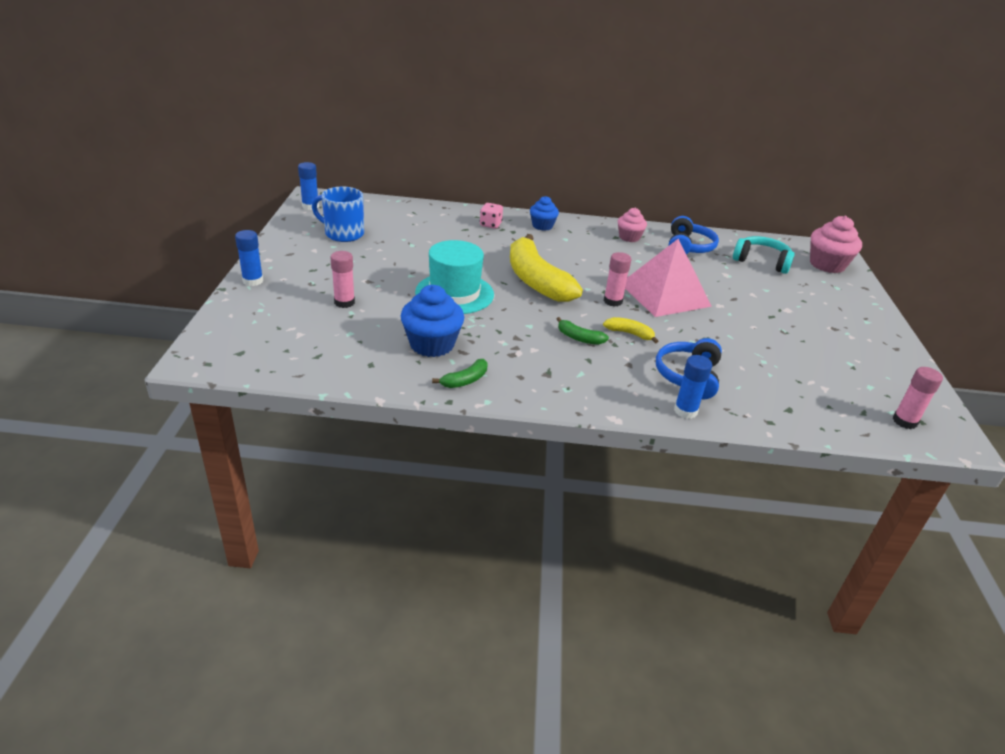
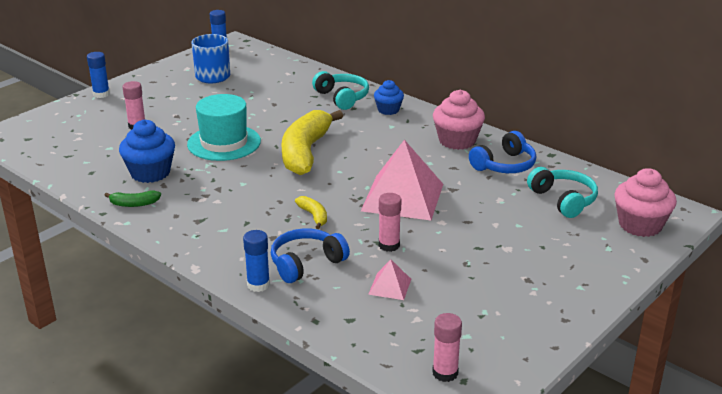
camera: 40 degrees right, 5 degrees down
(490, 225) = (342, 97): pink dice -> turquoise headphones
(579, 338) = (266, 205): green banana -> none
(613, 301) = (344, 187): pink glue stick -> pink glue stick (389, 245)
(629, 237) = (457, 141): pink cupcake -> pink cupcake, size x1.61
(770, 370) = (390, 286): none -> pink pyramid

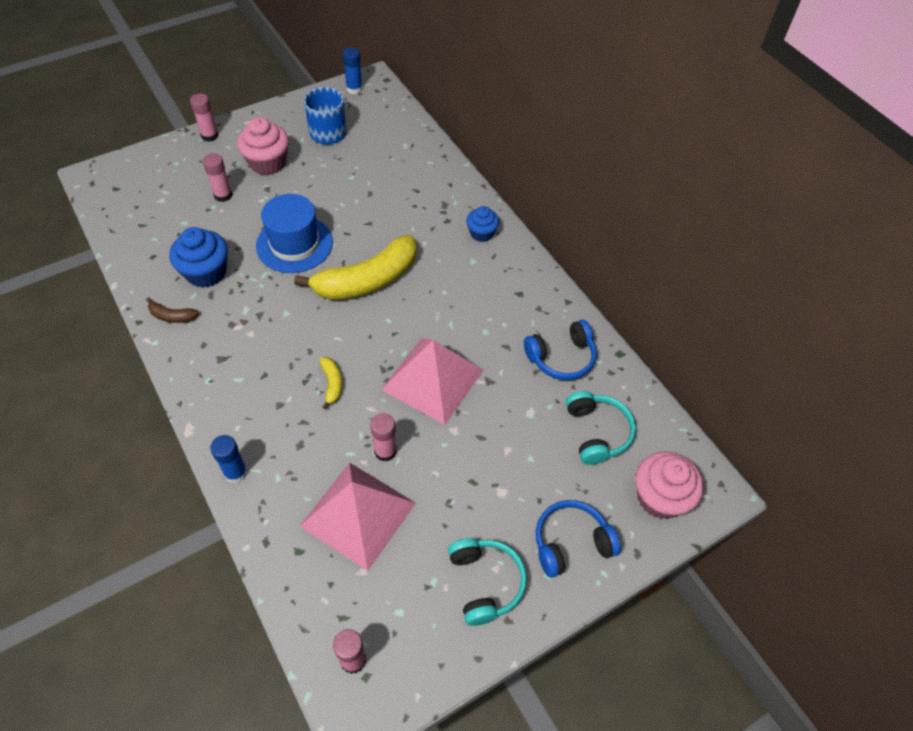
camera: 15 degrees right, 25 degrees up
(101, 94) = (210, 135): blue glue stick -> pink glue stick
(134, 204) = (172, 316): green banana -> brown banana
(224, 143) = (294, 244): turquoise hat -> blue hat
(305, 152) = (367, 280): yellow banana -> yellow banana turned 150 degrees counterclockwise
(306, 263) = (293, 454): blue headphones -> blue headphones (571, 543)
(342, 97) = (443, 200): turquoise headphones -> turquoise headphones (485, 582)
(390, 286) = (358, 514): pink pyramid -> pink pyramid, size x2.24
(457, 141) = (530, 303): pink cupcake -> pink cupcake (267, 163)

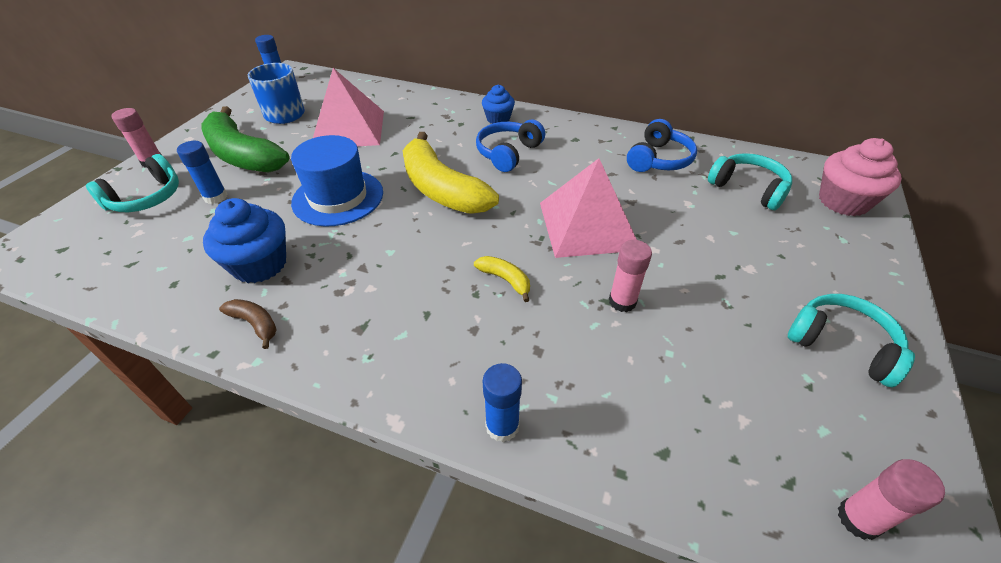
camera: 35 degrees left, 10 degrees down
(172, 316) = (255, 324): brown banana -> brown banana turned 120 degrees counterclockwise
(184, 171) = (146, 198): none -> turquoise headphones
(223, 195) = (215, 197): pink glue stick -> blue glue stick
(267, 163) = (243, 155): pink cupcake -> green banana
(358, 514) = (670, 371): pink pyramid -> pink pyramid (348, 129)
(367, 280) = (441, 189): yellow banana -> yellow banana turned 120 degrees clockwise
(571, 543) = (844, 268): blue headphones -> blue headphones (508, 153)

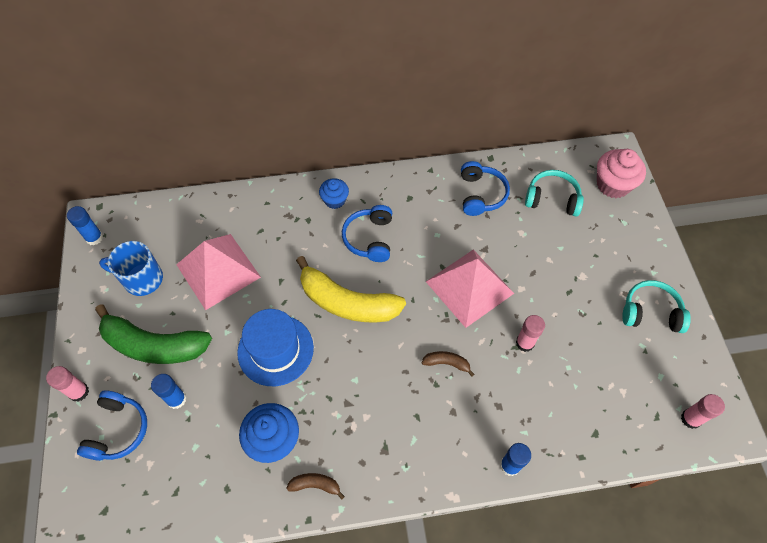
camera: 30 degrees left, 15 degrees up
(146, 198) = (118, 430): turquoise headphones -> blue headphones
(505, 280) = (447, 363): yellow banana -> brown banana

